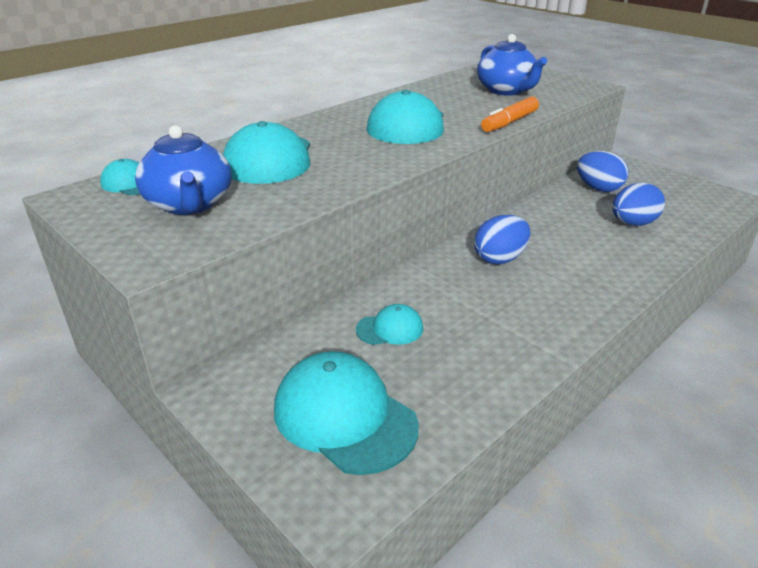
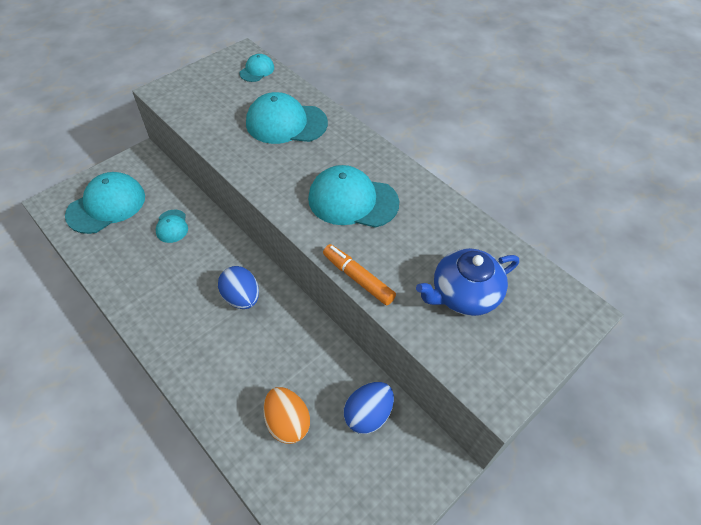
camera: 90 degrees right, 20 degrees up
(190, 204) = (222, 96): blue teapot -> none
(632, 223) = (287, 422): blue egg -> orange egg

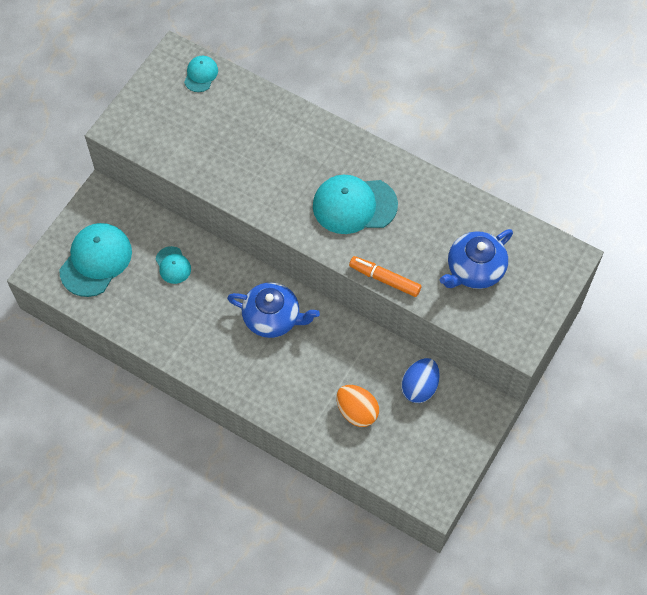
camera: 15 degrees left, 10 degrees up
(241, 298) = (273, 318): blue egg -> blue teapot
(286, 123) = (259, 135): turquoise cap -> none

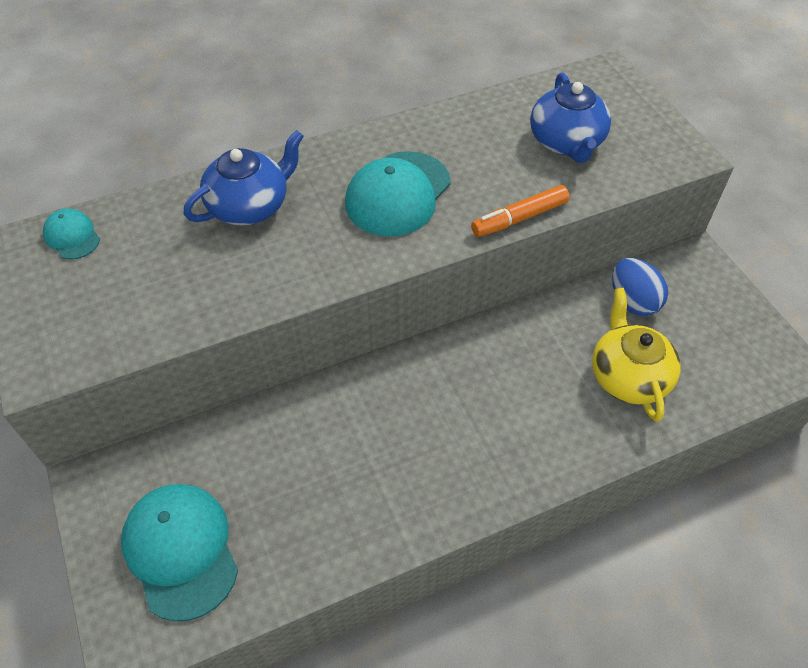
camera: 55 degrees left, 10 degrees down
(173, 265) = (274, 456): turquoise cap -> none
(273, 318) = (439, 389): blue teapot -> blue teapot (250, 206)
(357, 412) = (628, 376): orange egg -> yellow teapot

